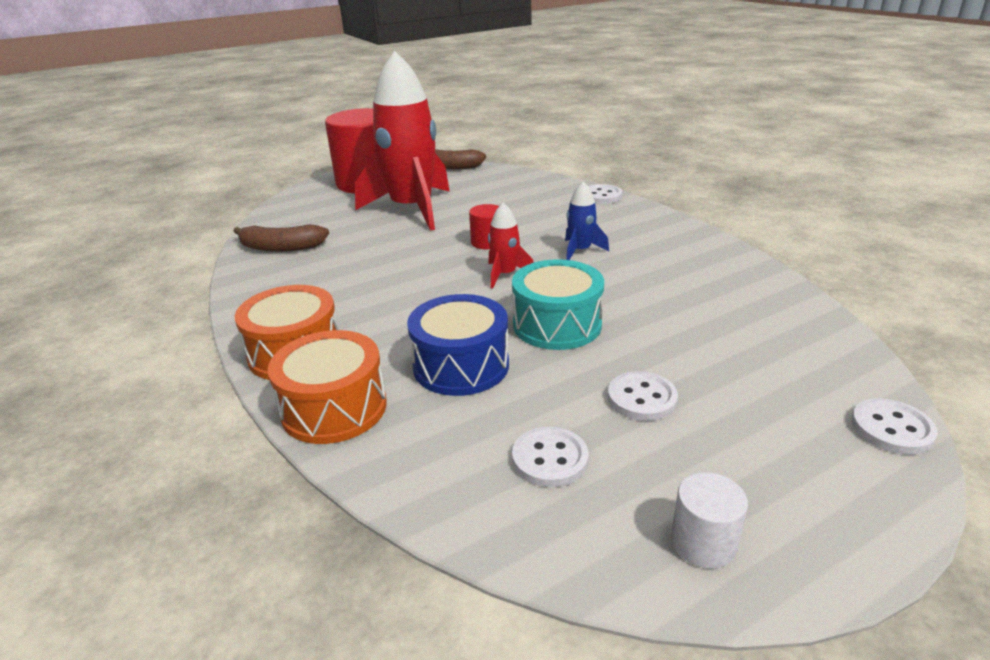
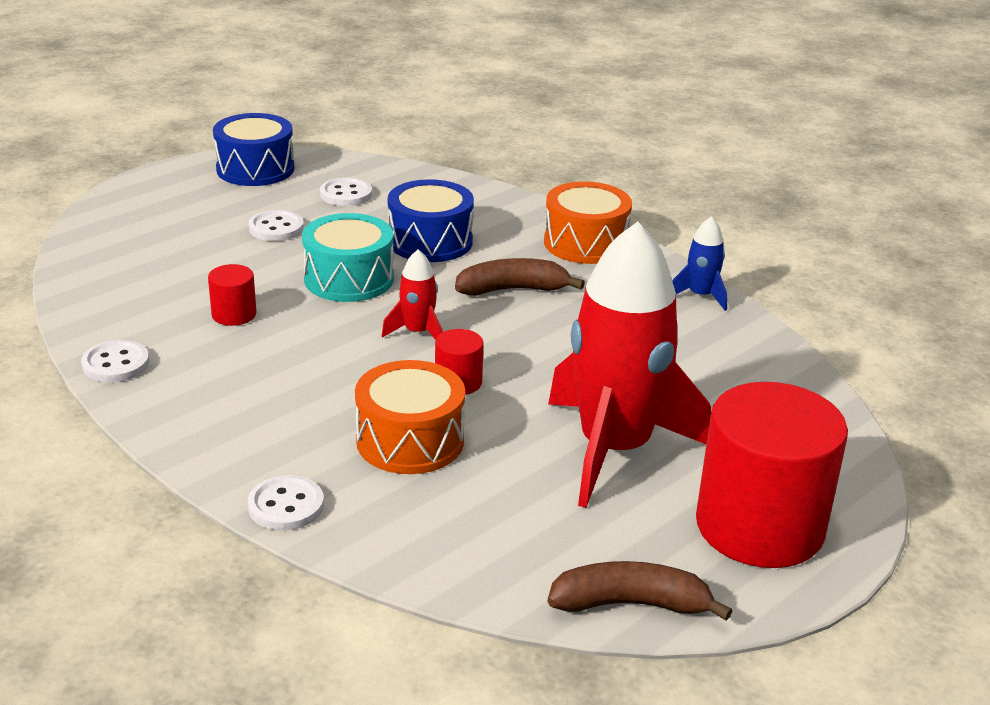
camera: 165 degrees right, 0 degrees up
(281, 247) = (740, 358): brown banana -> brown banana (513, 290)
(334, 408) = (516, 211): orange drum -> orange drum (410, 441)
(580, 251) = (325, 374): blue rocket -> blue rocket (700, 296)
(661, 296) = (234, 314): none -> red cylinder
(703, 542) = (255, 169): white cylinder -> blue drum
(891, 428) = (95, 220): white button -> white button (116, 364)

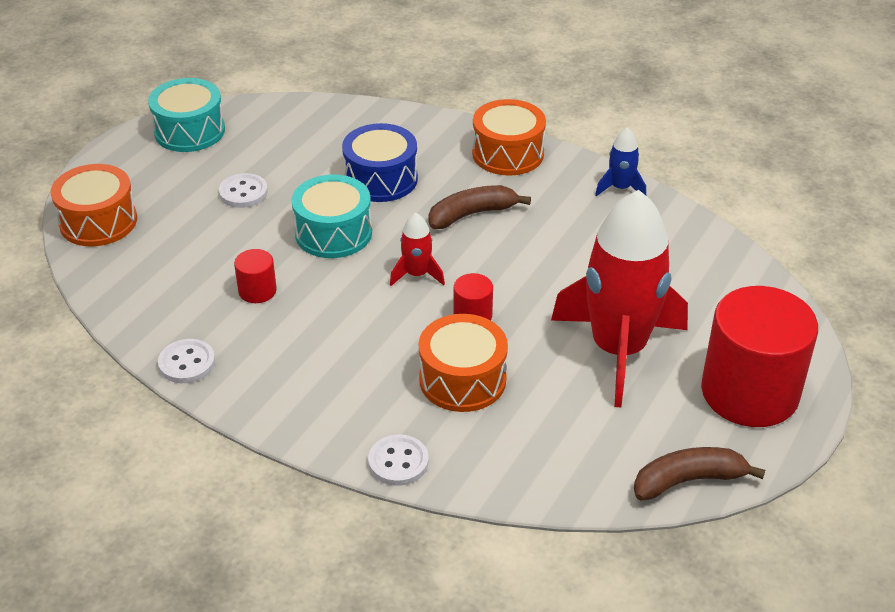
camera: 15 degrees left, 10 degrees up
(112, 227) = (98, 222): none -> orange drum
(255, 169) = (189, 131): blue drum -> turquoise drum
(346, 194) = (284, 143): white button -> none

